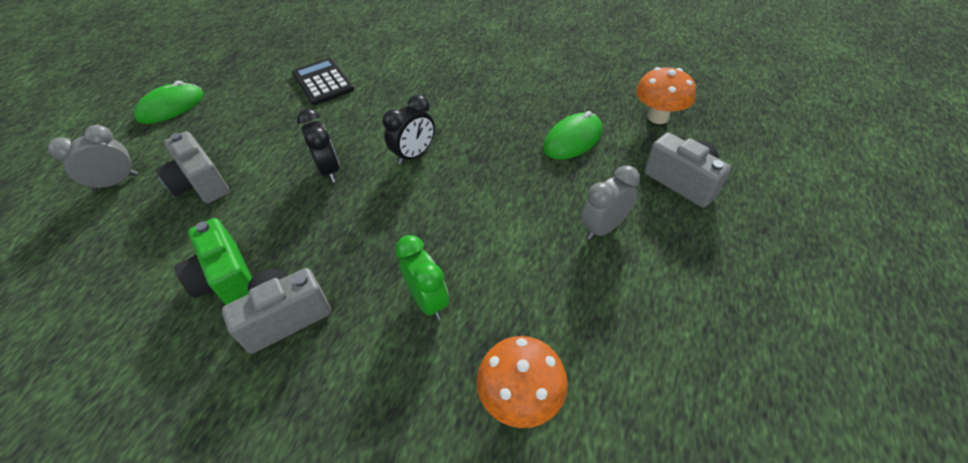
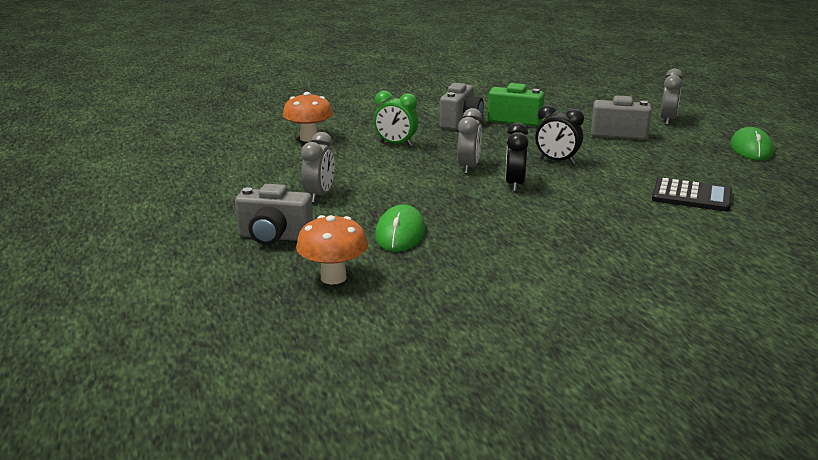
camera: 140 degrees right, 25 degrees down
(415, 202) = (468, 167): none -> grey clock

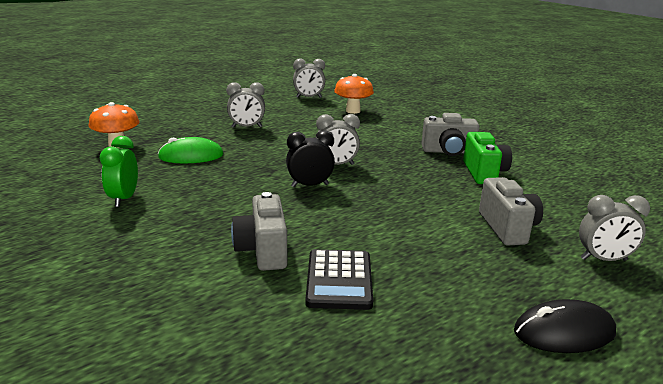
camera: 70 degrees right, 0 degrees up
(233, 151) = (309, 97): none -> grey clock
(274, 237) = (175, 125): grey camera -> grey camera (263, 251)
(396, 144) = (367, 136): green clock -> green clock (124, 199)
(557, 161) = (386, 199): black clock -> none
(751, 149) = (564, 332): green mouse -> black mouse

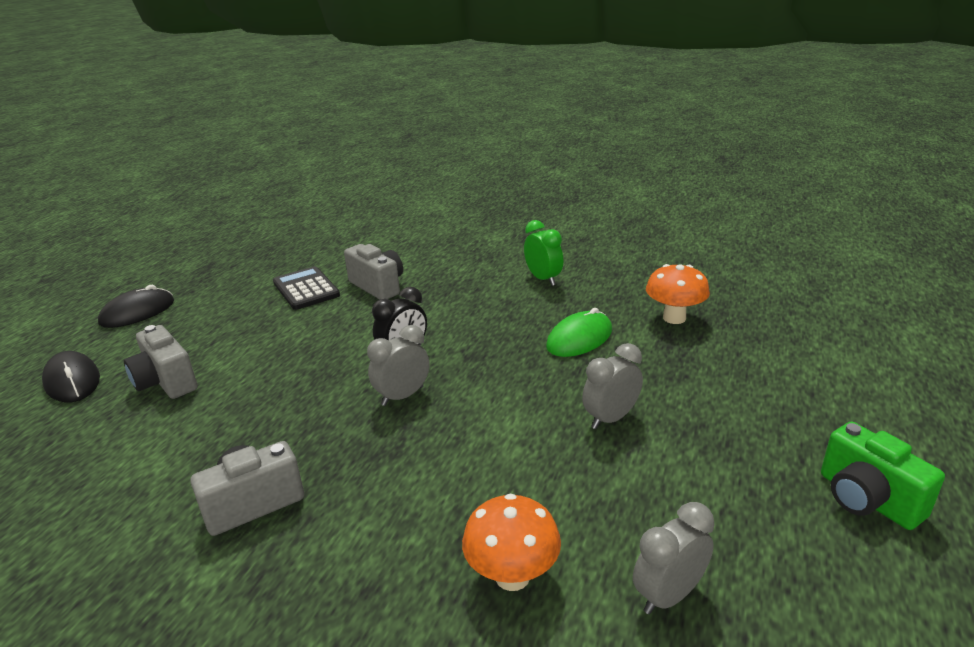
camera: 150 degrees right, 5 degrees up
(484, 173) = (189, 468): green camera -> green camera (867, 499)
(603, 260) = (72, 381): grey clock -> black mouse

